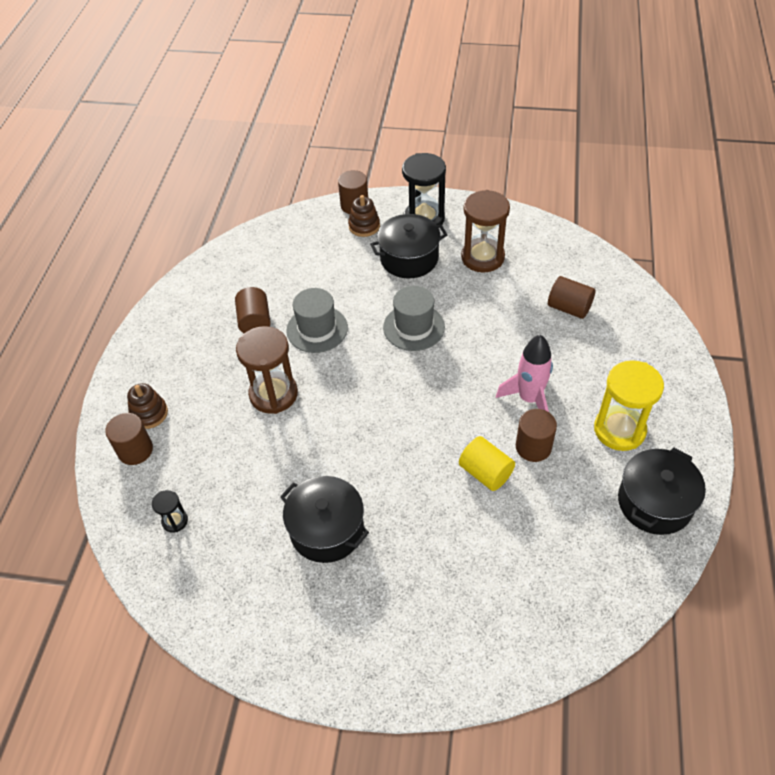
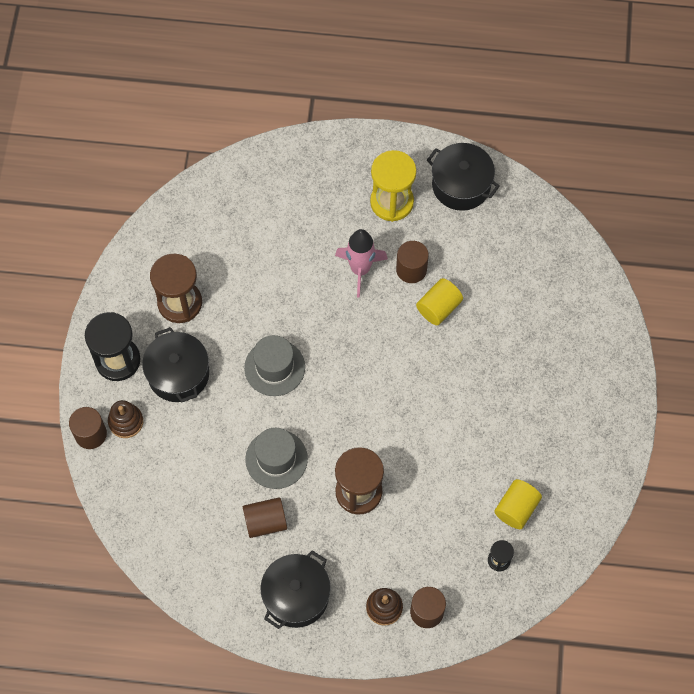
camera: 95 degrees left, 15 degrees up
(231, 542) = (516, 508): none -> yellow cylinder
(327, 530) = (499, 432): black pot -> black pot (296, 596)
(569, 308) = (251, 229): brown cylinder -> none

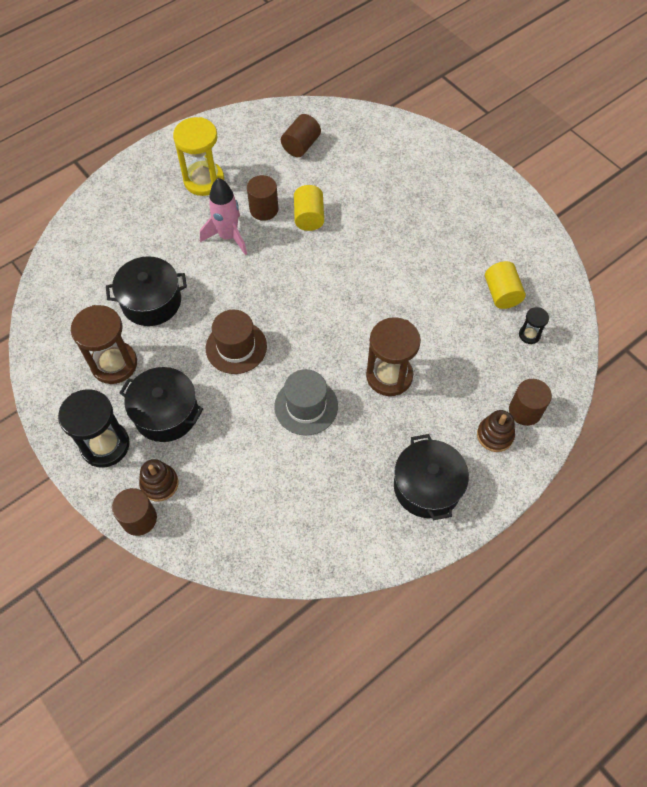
camera: 45 degrees left, 5 degrees down
(265, 522) = (347, 456): brown cylinder -> brown cylinder (301, 145)
(274, 367) = (236, 347): grey hat -> brown hat
(461, 185) = (240, 137): black pot -> black pot (151, 301)

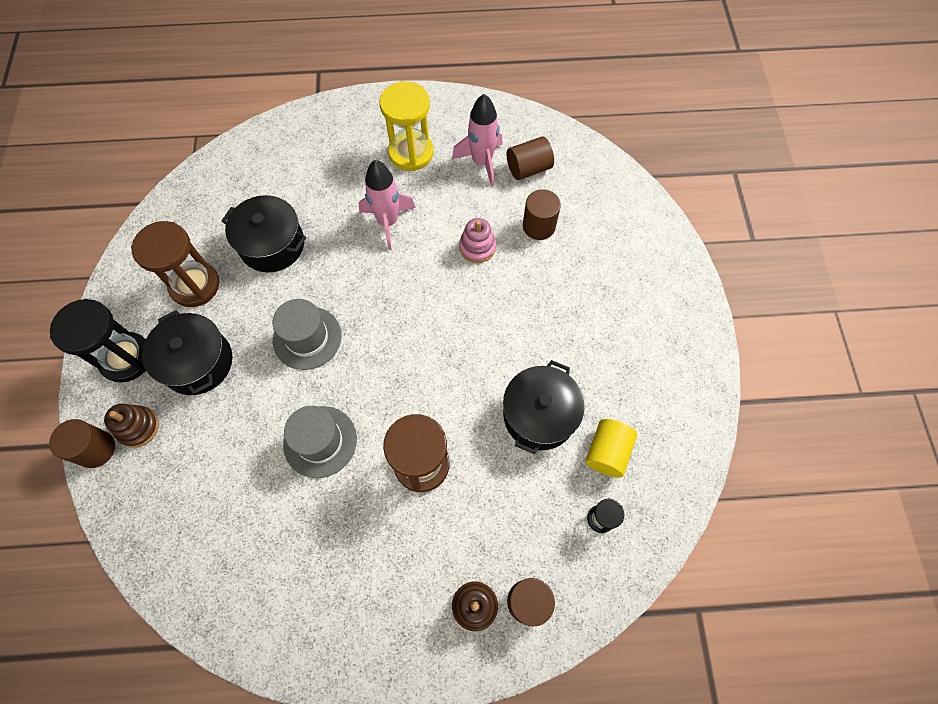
camera: 35 degrees right, 5 degrees up
(236, 347) = (307, 338): brown hat -> grey hat
(263, 159) = (482, 162): none -> pink rocket
(264, 209) = (442, 214): brown cylinder -> brown cylinder (539, 226)
(309, 217) = (477, 247): yellow cylinder -> pink stacking toy
(427, 486) = (363, 610): black pot -> black pot (539, 415)

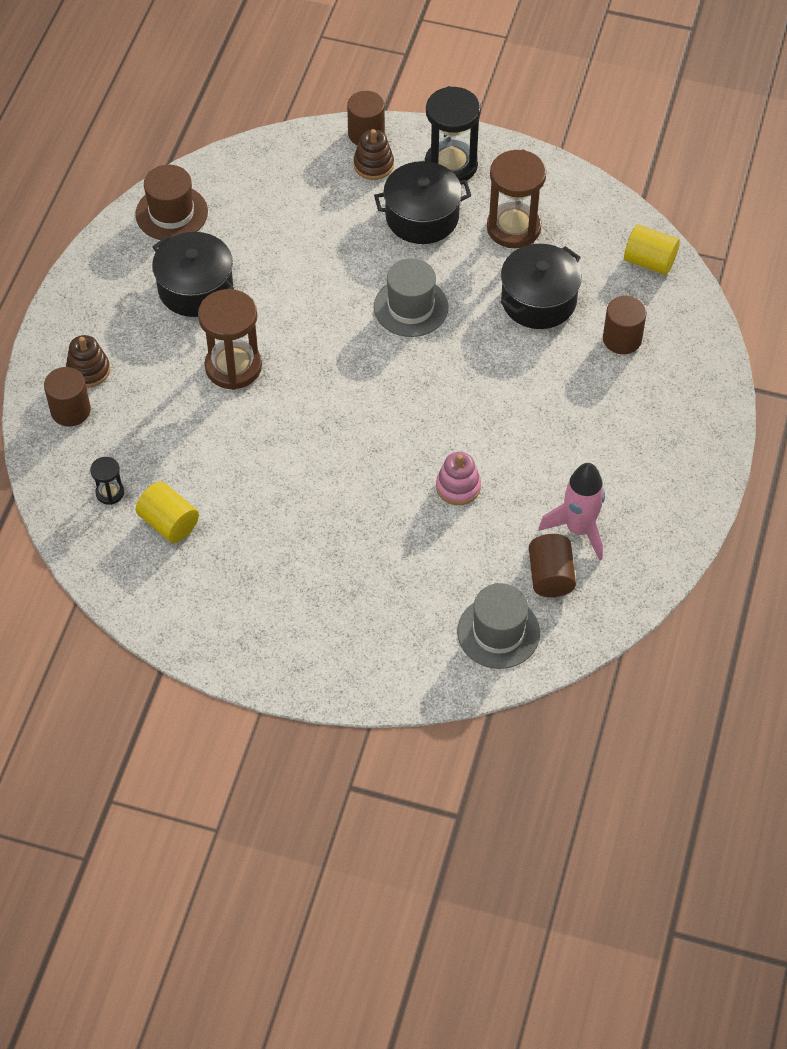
camera: 110 degrees right, 10 degrees down
(210, 180) = (649, 261): none -> yellow cylinder
(245, 609) = (171, 213): none -> brown hat
(320, 441) = (294, 294): grey hat -> grey hat (498, 632)
(388, 222) = (527, 411): pink rocket -> none
(411, 153) = (620, 460): yellow hourglass -> none
(539, 226) = (462, 557): brown cylinder -> brown cylinder (622, 339)
(539, 415) = (235, 478): black pot -> black pot (195, 288)

